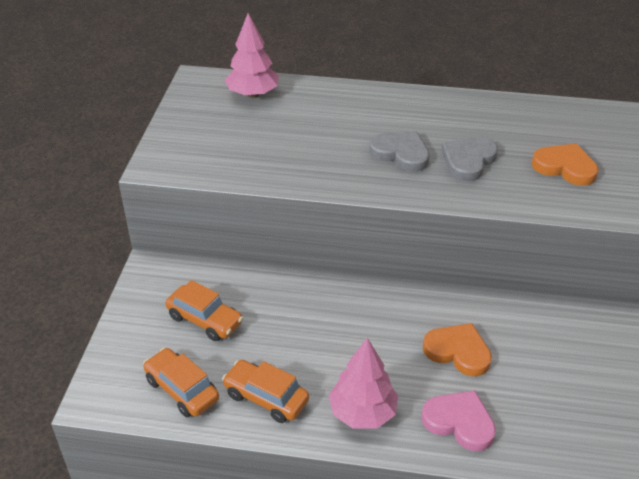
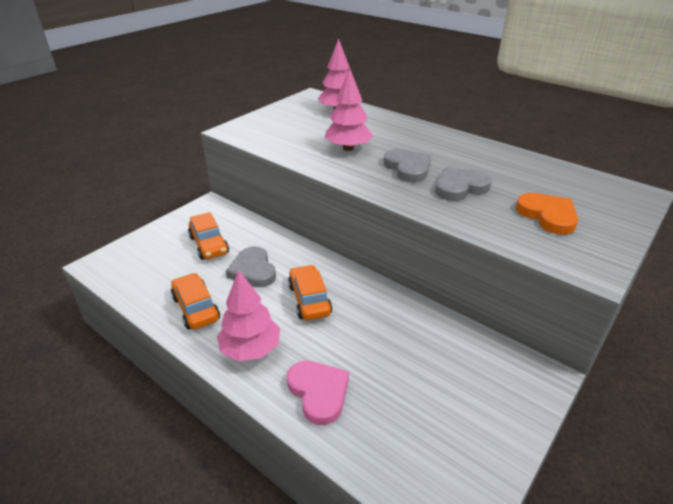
camera: 30 degrees right, 5 degrees down
(182, 389) = (151, 280): orange car -> orange car (309, 300)
(284, 329) = (253, 270): none -> grey heart
(316, 147) = (348, 148): none -> pink tree
(458, 351) = (367, 338): orange heart -> none

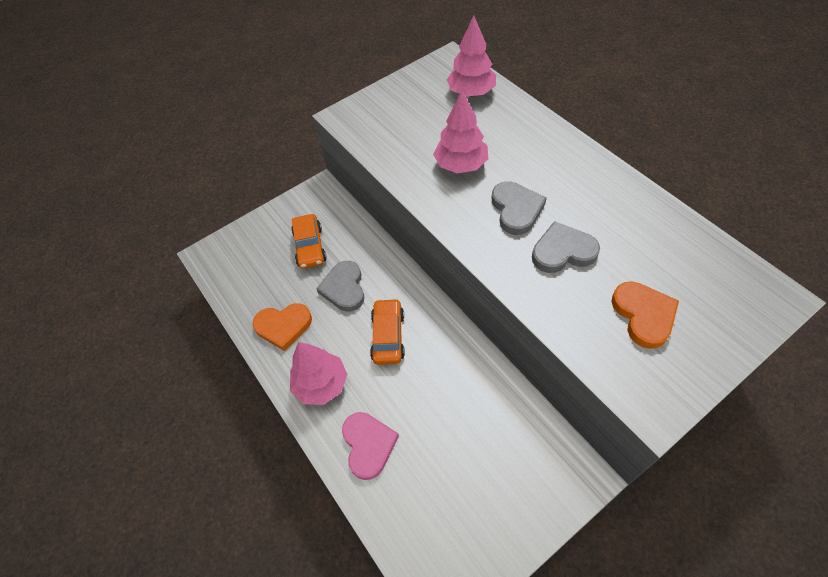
camera: 20 degrees right, 20 degrees up
(196, 308) = (283, 326): orange car -> orange heart

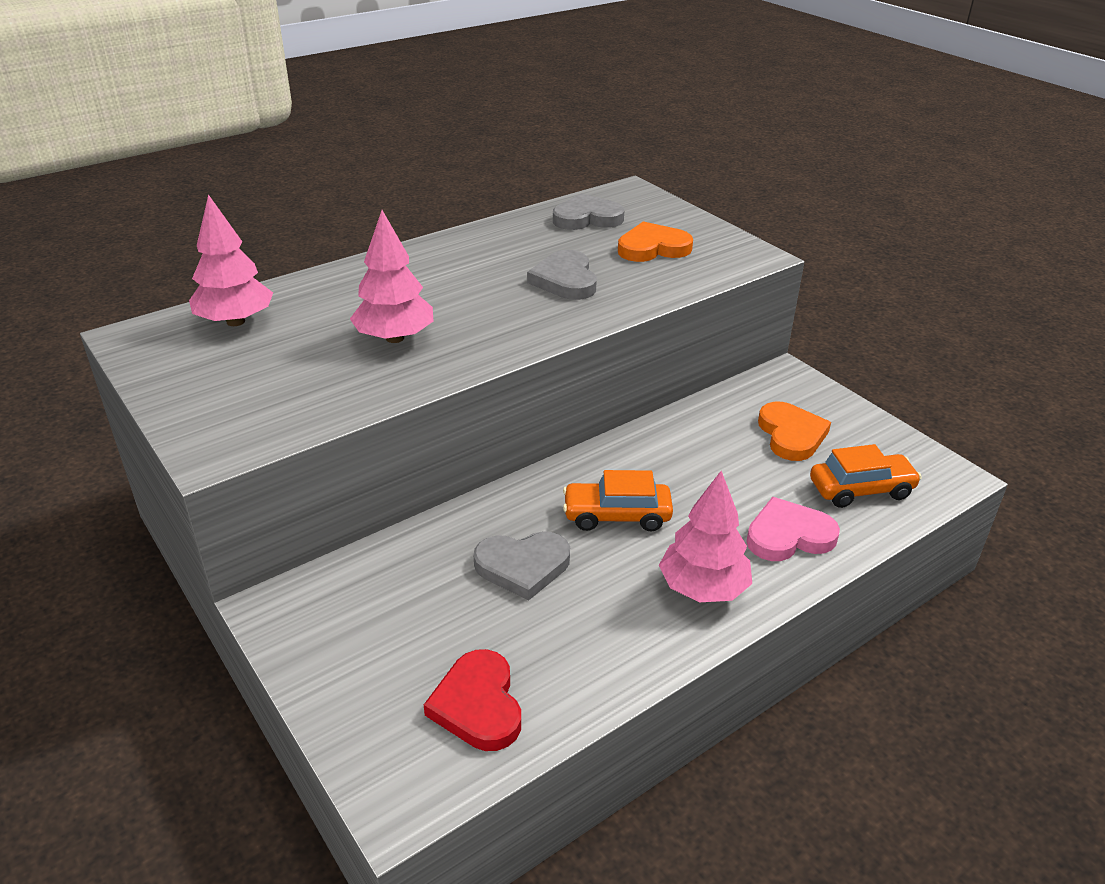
camera: 95 degrees left, 20 degrees down
(252, 277) = (478, 705): none -> red heart
(283, 326) = (596, 644): orange heart -> orange heart (791, 435)
(310, 247) = (421, 616): orange car -> orange car (861, 489)
(516, 209) = (493, 303): grey heart -> grey heart (587, 218)

